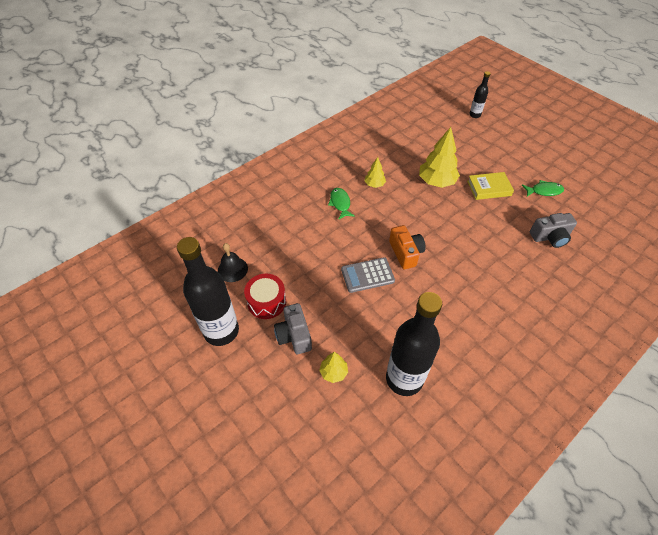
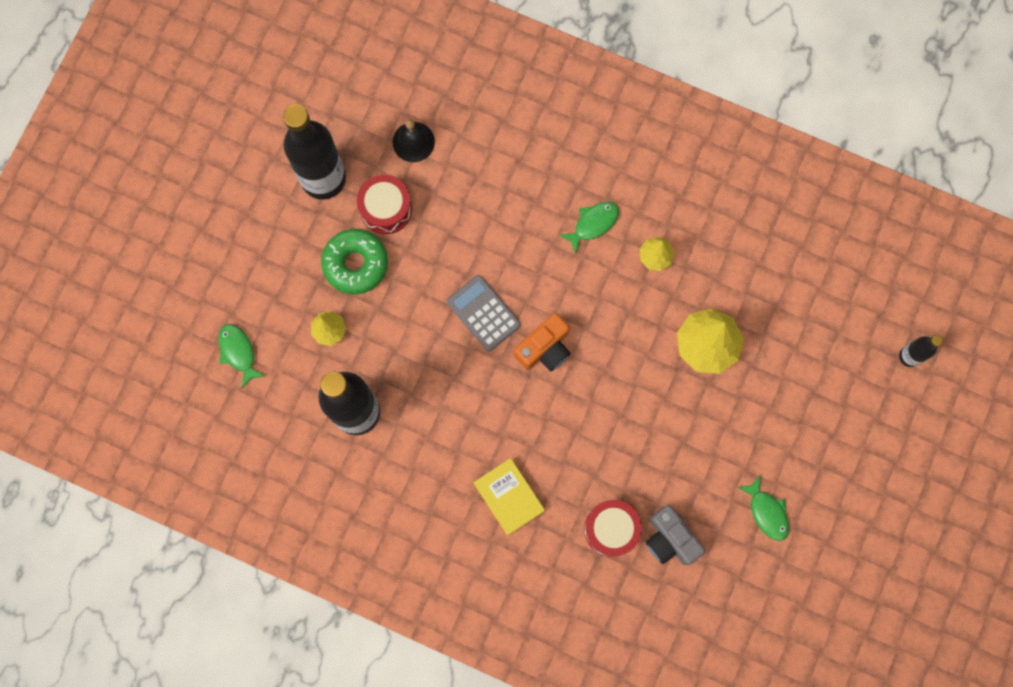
camera: 65 degrees right, 25 degrees up
(294, 335) = (355, 264): grey camera -> green donut
(318, 448) = (238, 352): none -> green fish
(489, 188) = (731, 427): yellow book -> yellow book (509, 497)
(536, 262) = (611, 529): none -> red drum

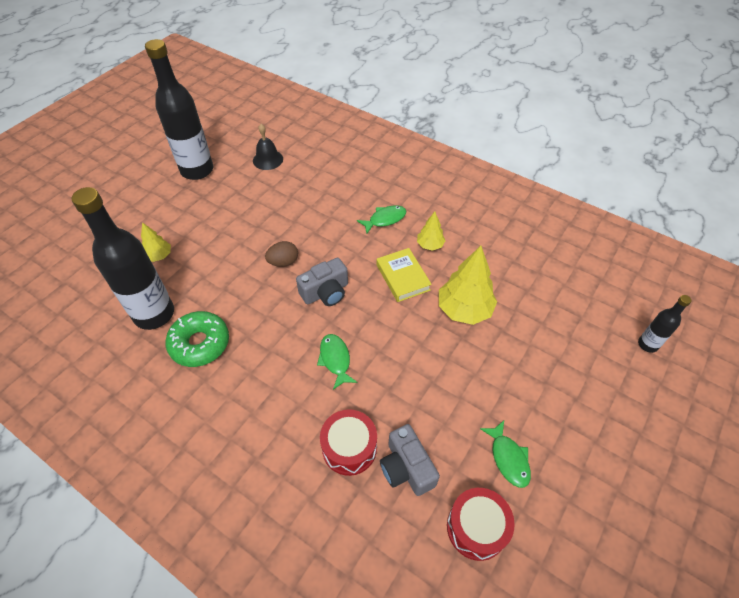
camera: 10 degrees right, 25 degrees down
(238, 352) = (82, 260): green fish -> green fish (335, 359)
(355, 264) = (198, 219): green donut -> green donut (200, 343)
(386, 209) = (234, 191): red drum -> red drum (476, 528)
(483, 313) = (283, 262): grey calculator -> brown egg
(509, 497) = (260, 402): yellow book -> yellow book (402, 277)
(544, 348) = (325, 292): orange camera -> grey camera

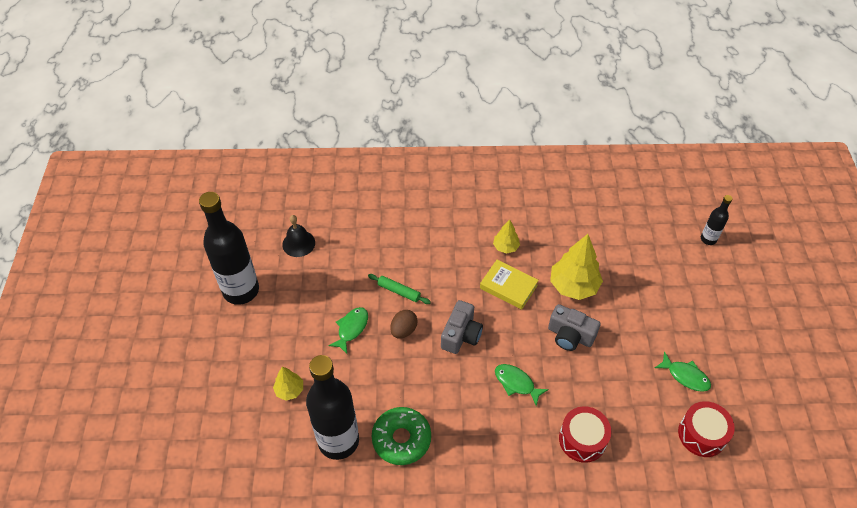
camera: 35 degrees left, 0 degrees up
(308, 231) = (399, 291): none -> green rolling pin
(385, 219) = (452, 244): green fish -> green fish (351, 328)
(406, 468) = (630, 426): grey camera -> grey camera (570, 336)

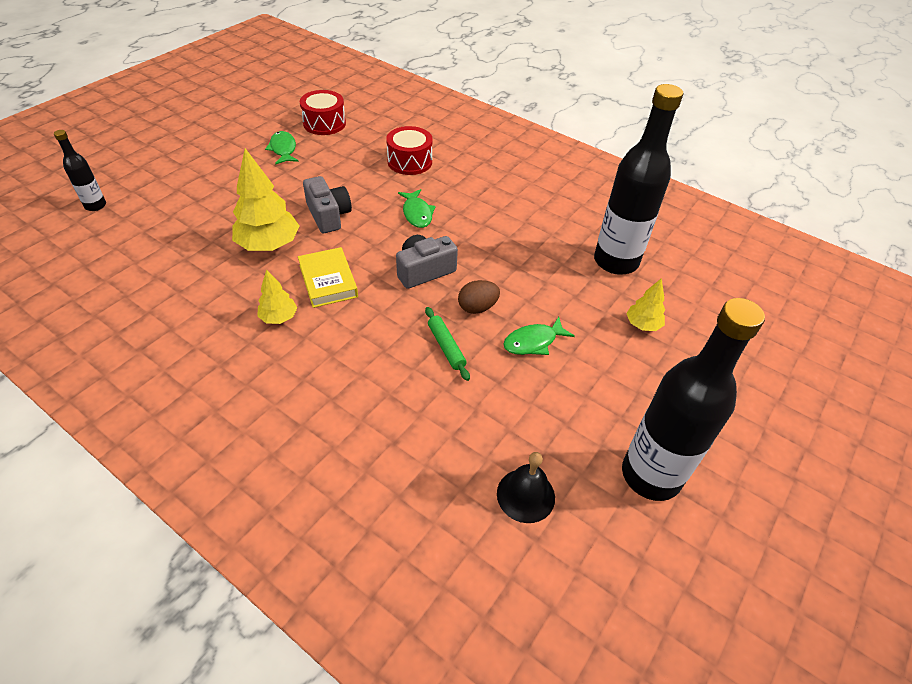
camera: 145 degrees left, 5 degrees down
(401, 439) = (555, 233): green donut -> none

